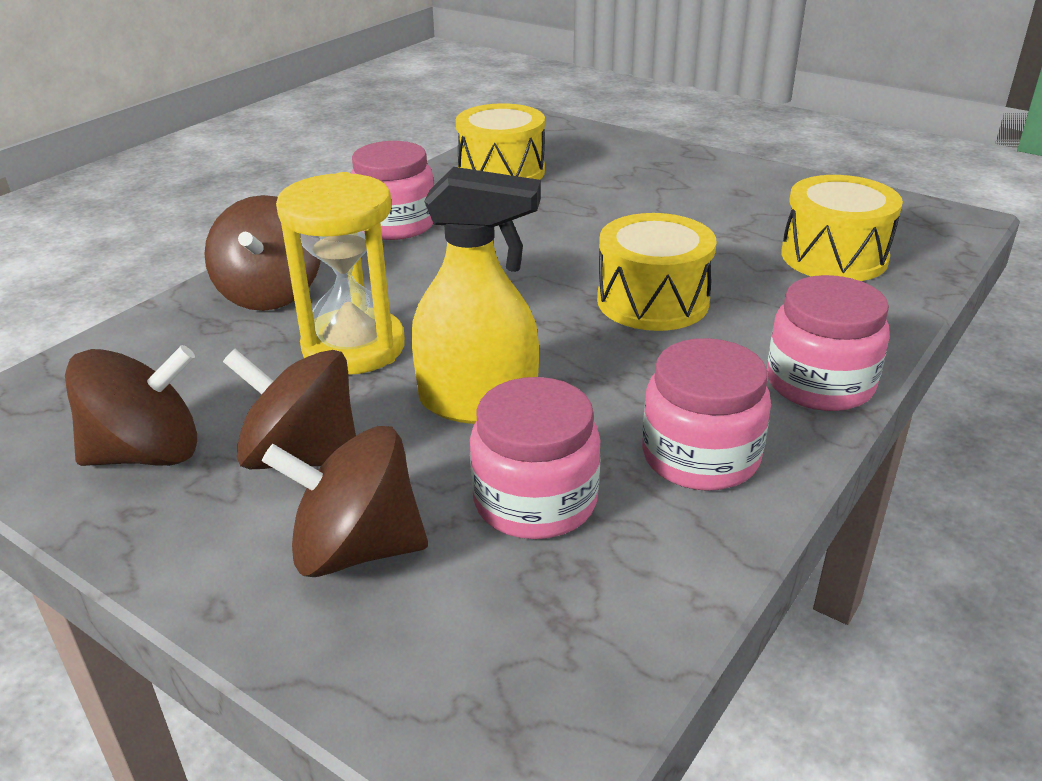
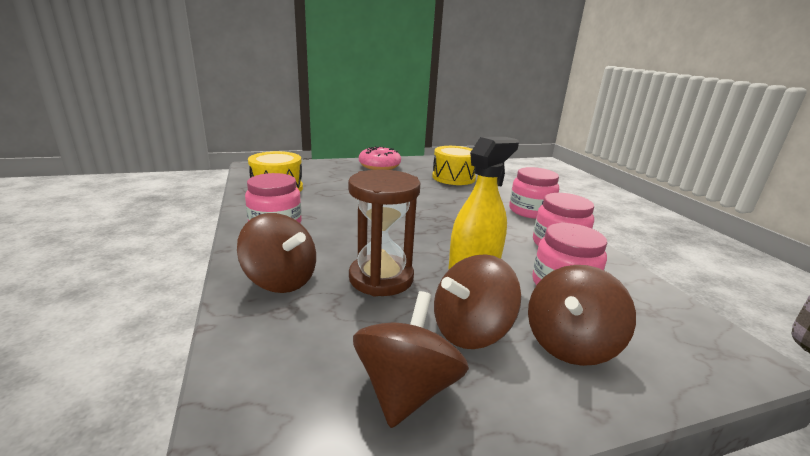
camera: 55 degrees left, 10 degrees down
(353, 347) = (381, 278): yellow hourglass -> brown hourglass
(652, 301) = (440, 209): yellow drum -> none
(741, 184) = (379, 166): none -> pink donut

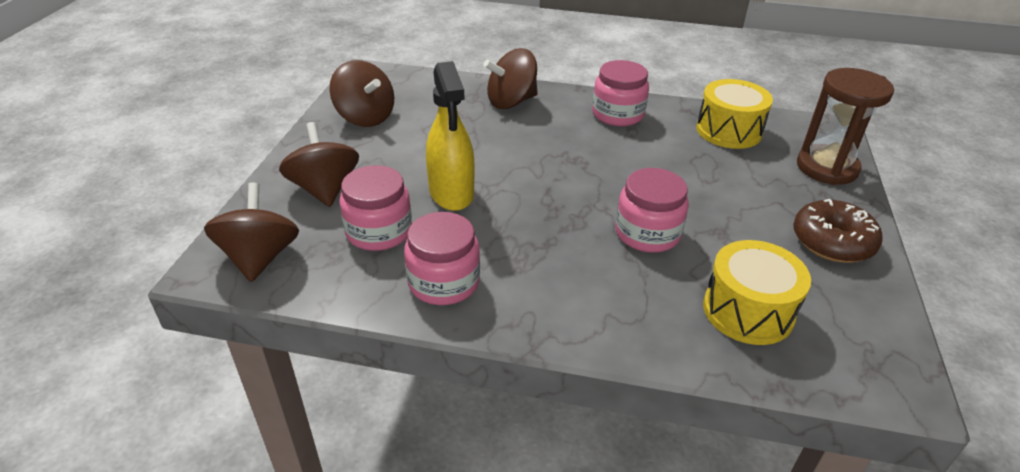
camera: 120 degrees right, 15 degrees up
(379, 166) = (832, 242): pink donut -> brown donut
(381, 278) = (478, 141): brown hourglass -> brown hourglass (827, 168)
(470, 331) = (382, 155): brown spinning top -> brown spinning top (260, 257)
(530, 211) = (552, 323): pink jar -> pink jar (647, 233)

